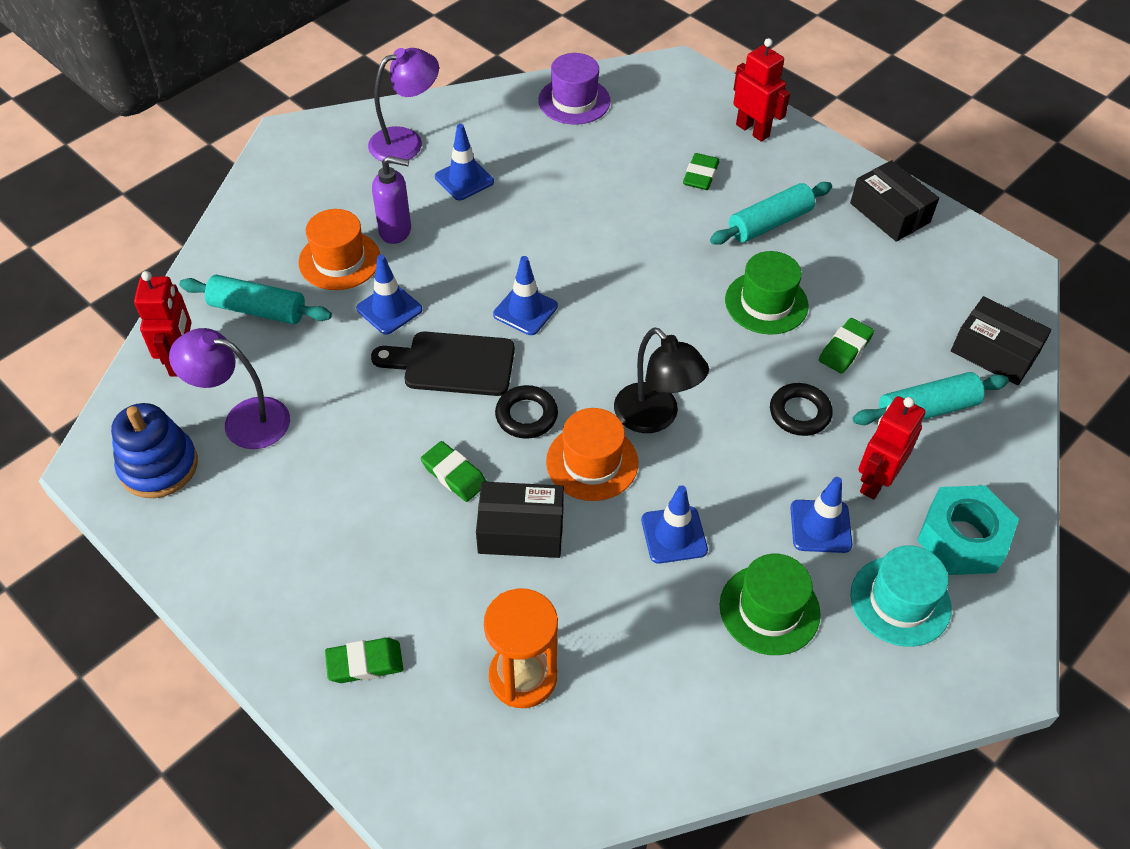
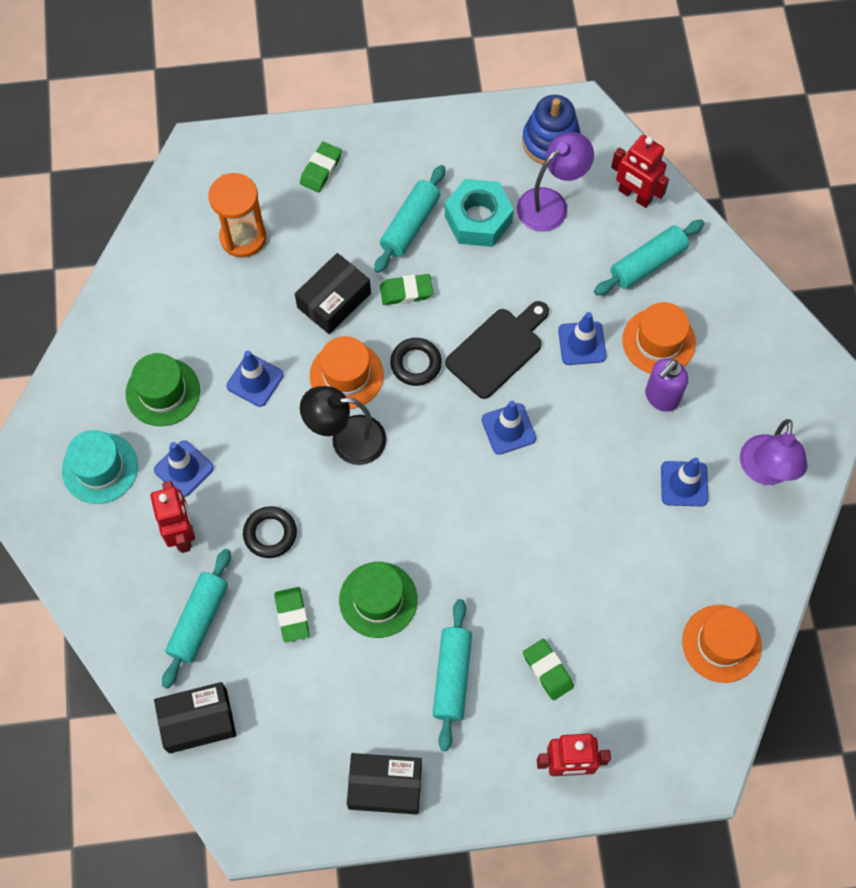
camera: 130 degrees right, 15 degrees up
(369, 524) = (410, 225): none -> turquoise rolling pin
(574, 101) = (721, 643): purple hat -> orange hat
(962, 538) = (99, 545): turquoise nut -> turquoise nut (478, 219)

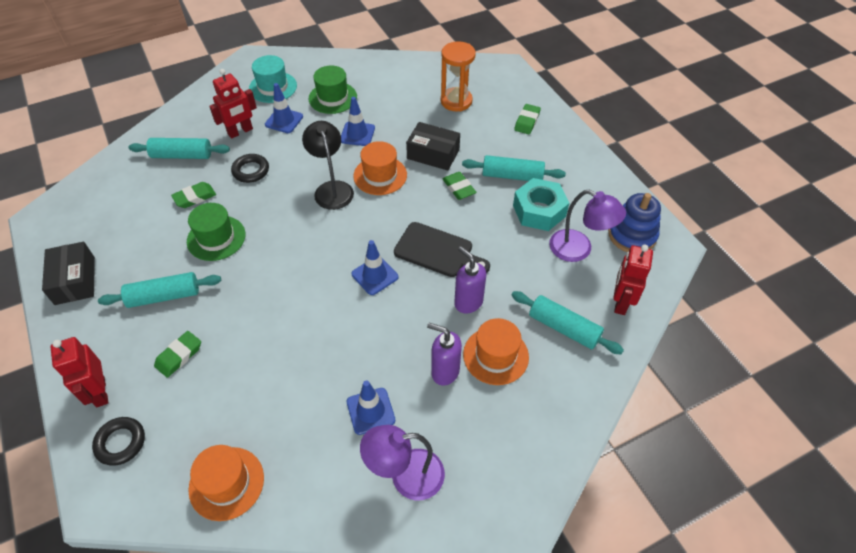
camera: 70 degrees right, 15 degrees down
(198, 721) = (114, 174): black box -> none
(321, 169) = (527, 121): green eraser -> green eraser turned 75 degrees counterclockwise
(416, 364) = (405, 208): black ring -> black ring (121, 443)
(582, 343) = (468, 302): blue traffic cone -> purple soap dispenser

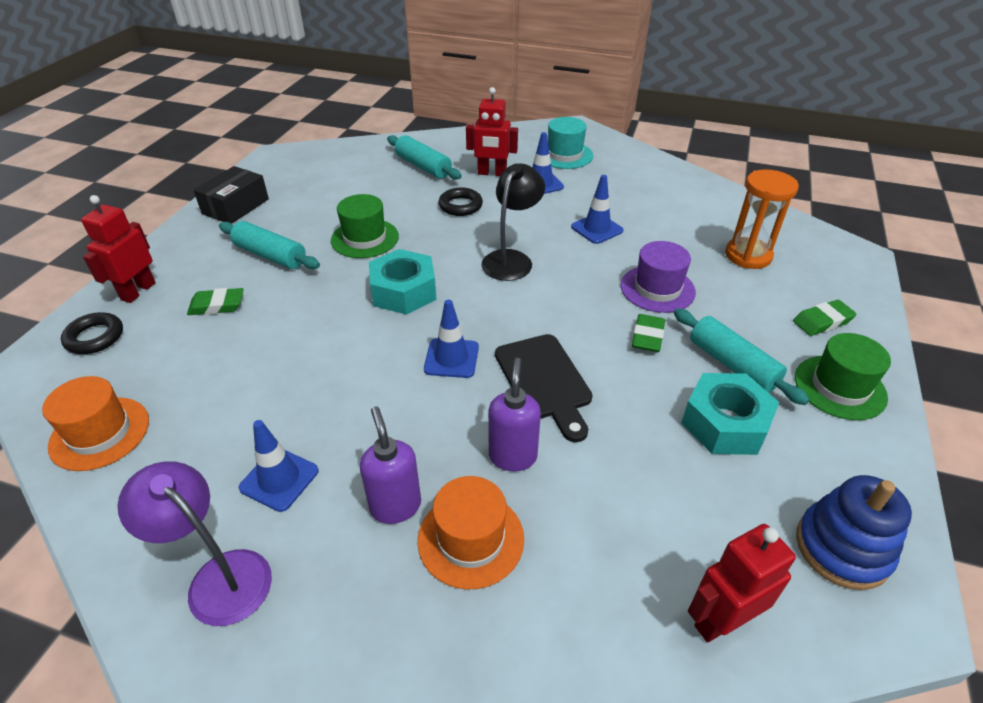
camera: 45 degrees right, 10 degrees down
(195, 197) = (391, 200): green eraser -> none
(293, 256) = (404, 291): none -> turquoise nut
(332, 98) = (611, 188): green hat -> green hat (839, 387)
(380, 175) = (574, 275): orange hat -> none
(433, 154) = (657, 289): black box -> purple hat
(563, 328) = (595, 582): turquoise rolling pin -> none
(579, 249) = (731, 505): purple lamp -> none

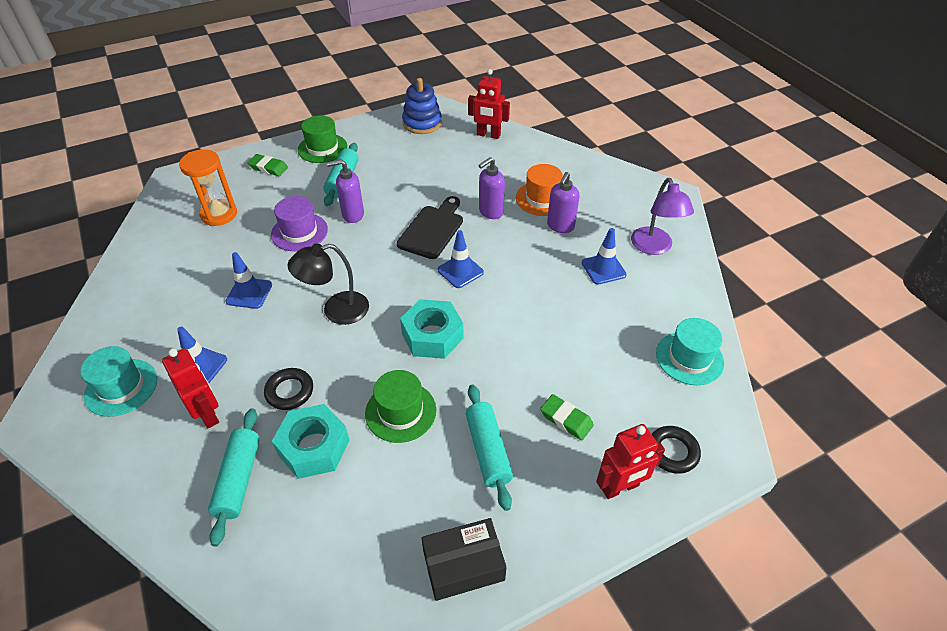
camera: 135 degrees left, 5 degrees up
(100, 433) = (689, 358): orange hat -> turquoise hat
(647, 337) = (352, 215): green eraser -> purple soap dispenser
(725, 423) = (389, 168): turquoise nut -> turquoise nut (314, 447)

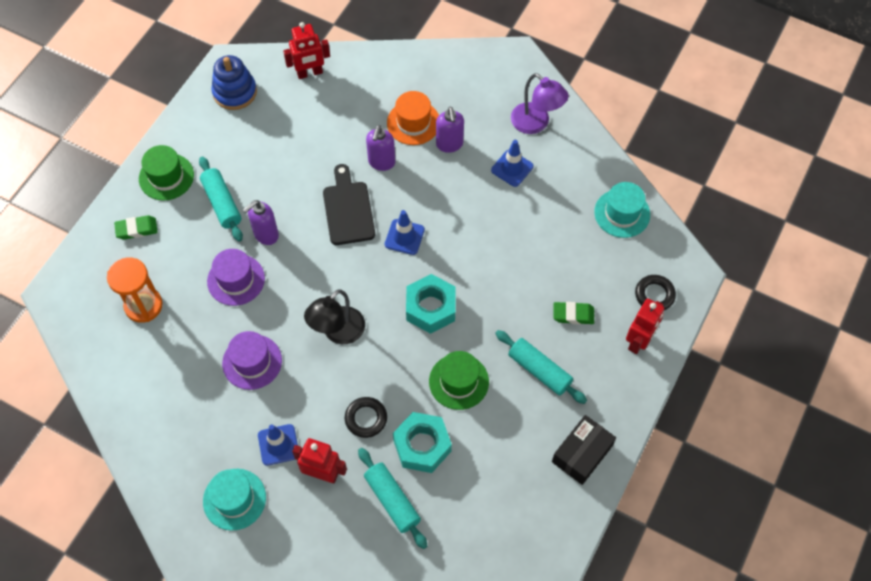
camera: 35 degrees left, 15 degrees up
(249, 293) = (252, 362): blue traffic cone -> purple hat

